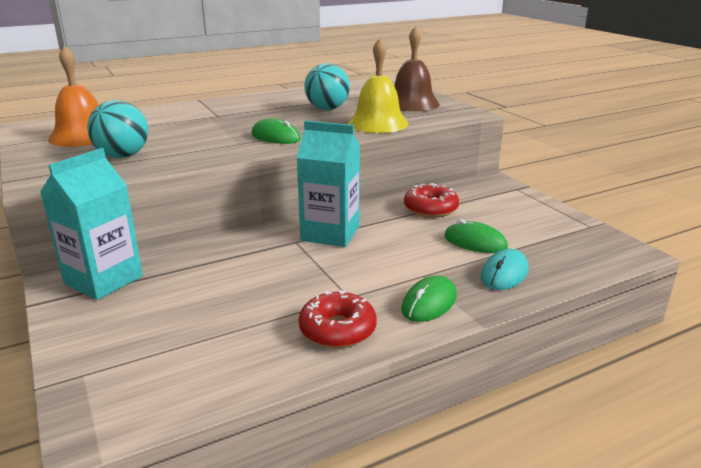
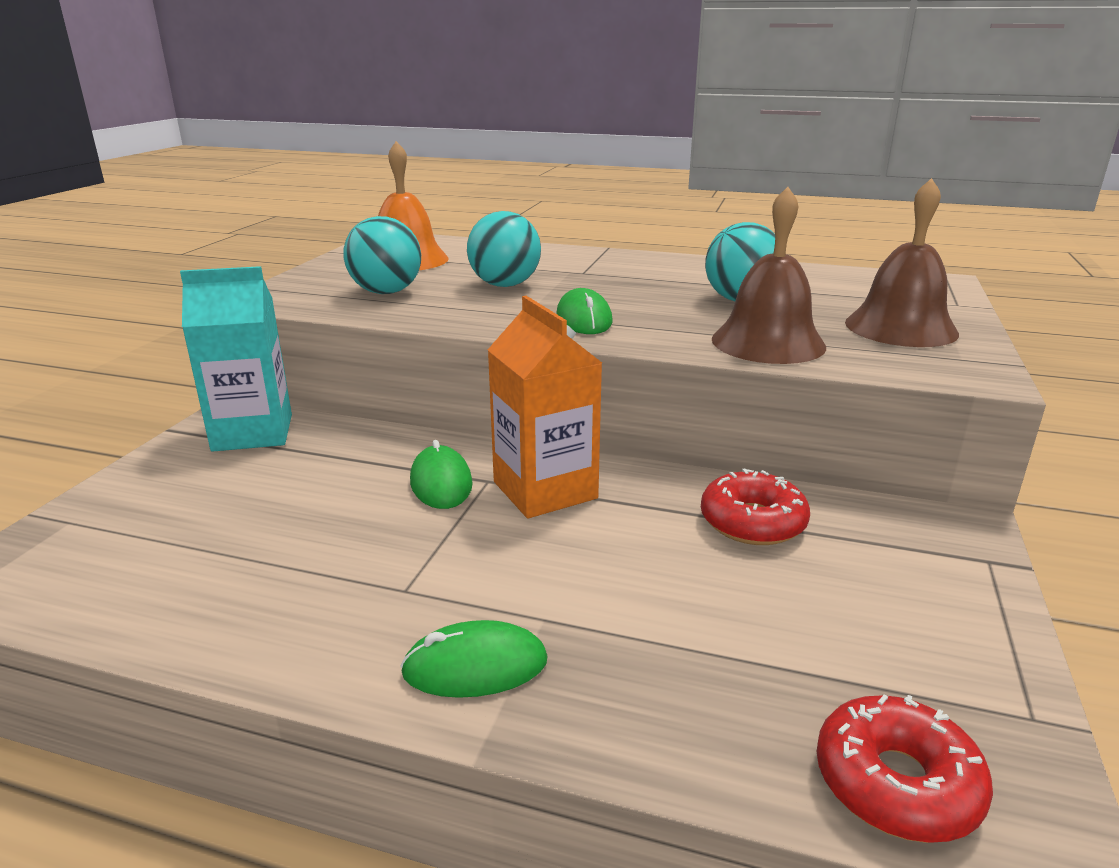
camera: 45 degrees right, 0 degrees up
(189, 133) = (505, 285): none -> turquoise ball
(330, 233) = (545, 490): turquoise carton -> orange carton
(337, 330) = (311, 626): red donut -> red donut (896, 783)
(378, 123) = (768, 342): yellow bell -> brown bell
(475, 242) = (724, 614): green mouse -> green mouse (441, 482)
(504, 273) = (673, 697): turquoise mouse -> none

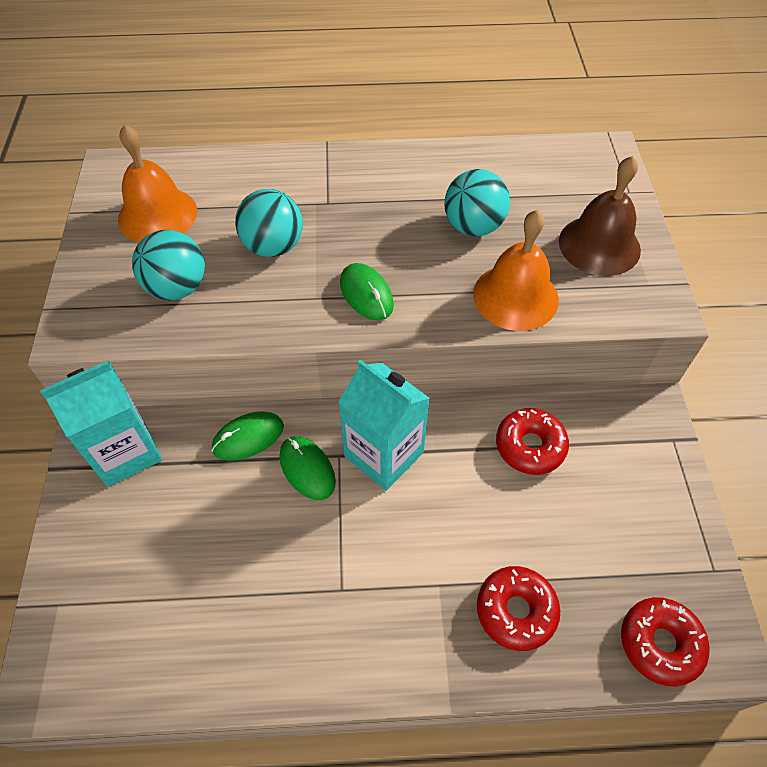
camera: 20 degrees left, 30 degrees up
(475, 666) = (418, 641): green mouse -> green mouse (248, 437)
(545, 490) = (384, 454): orange carton -> turquoise carton
(648, 674) = (516, 611): none -> red donut
(768, 342) = (515, 296): brown bell -> orange bell

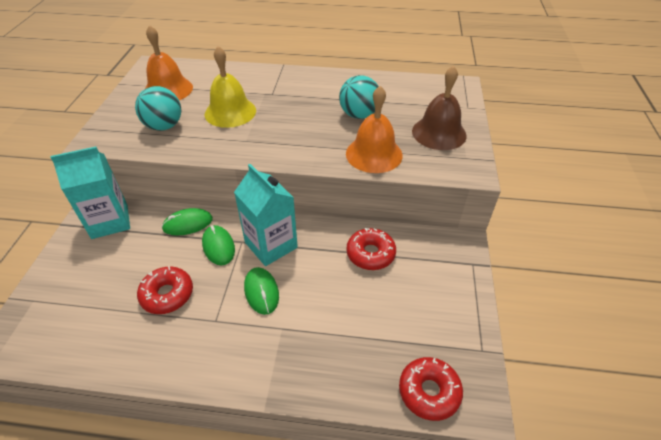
camera: 10 degrees right, 10 degrees down
(273, 246) = (230, 112): turquoise ball -> yellow bell
(366, 294) = (278, 142): green mouse -> green mouse (261, 291)
(516, 611) = (330, 353): red donut -> red donut (167, 294)

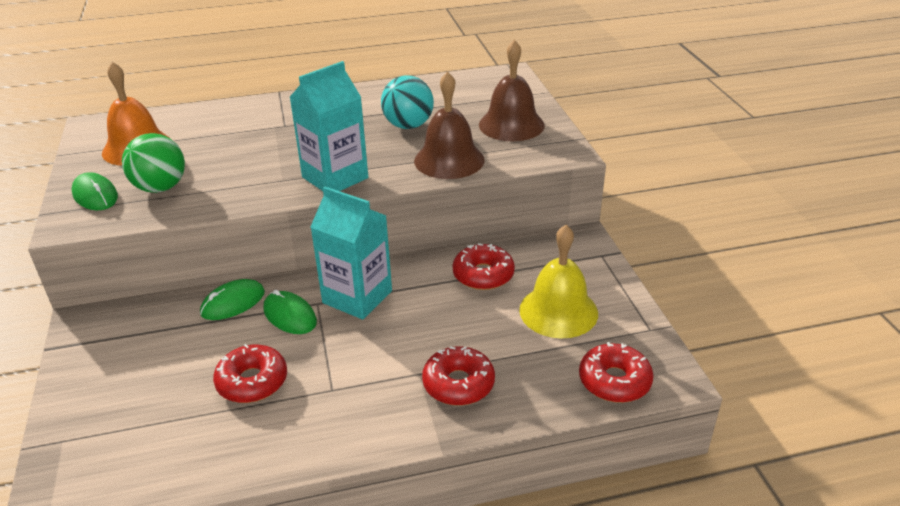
camera: 20 degrees left, 10 degrees down
(110, 221) = (118, 327): turquoise carton -> turquoise carton (335, 177)
(164, 126) = (160, 188): turquoise ball -> green ball
(230, 112) = (242, 155): yellow bell -> yellow bell (558, 311)
(261, 291) = (373, 345): green mouse -> green mouse (95, 195)
(305, 349) = (458, 384): none -> red donut
(374, 154) = (449, 160): orange bell -> brown bell

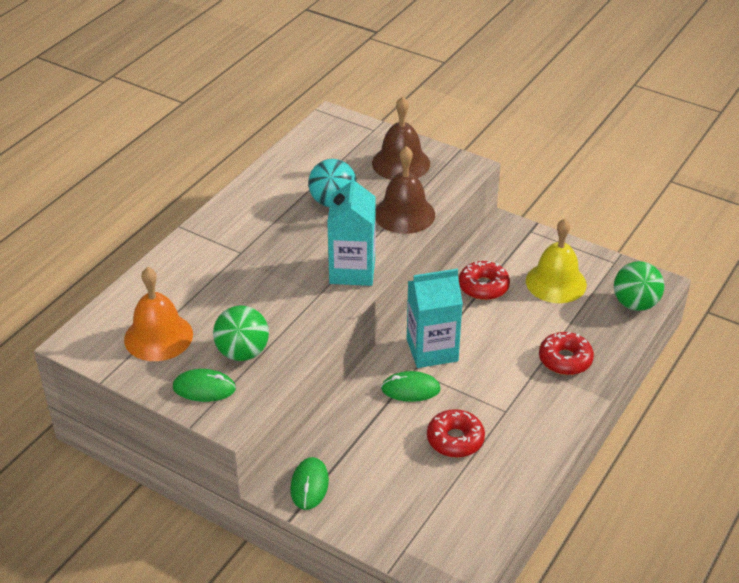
camera: 45 degrees left, 5 degrees up
(233, 303) = (360, 407): green mouse -> green mouse (309, 485)
(614, 381) = (635, 304): red donut -> green ball

